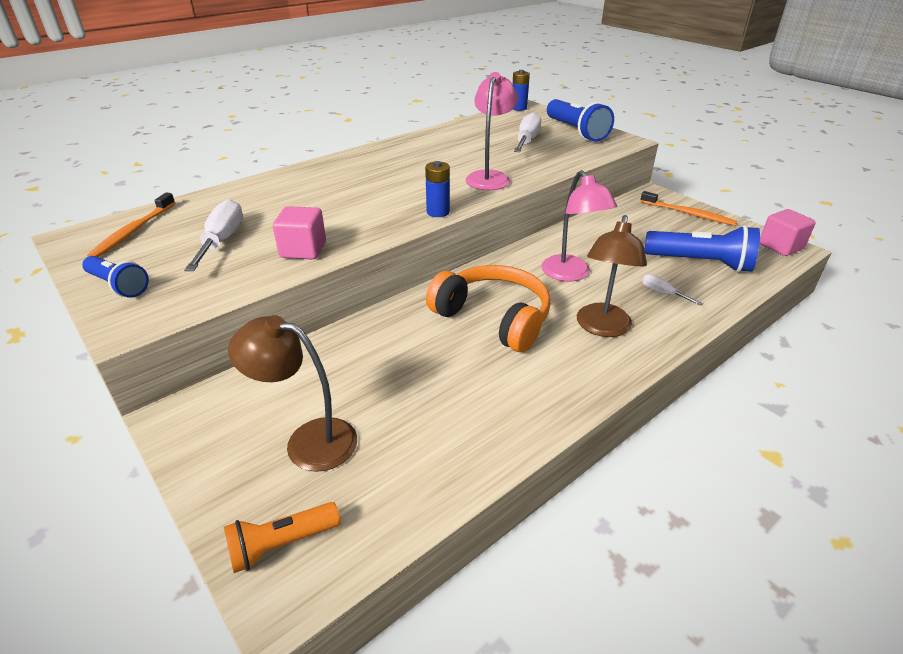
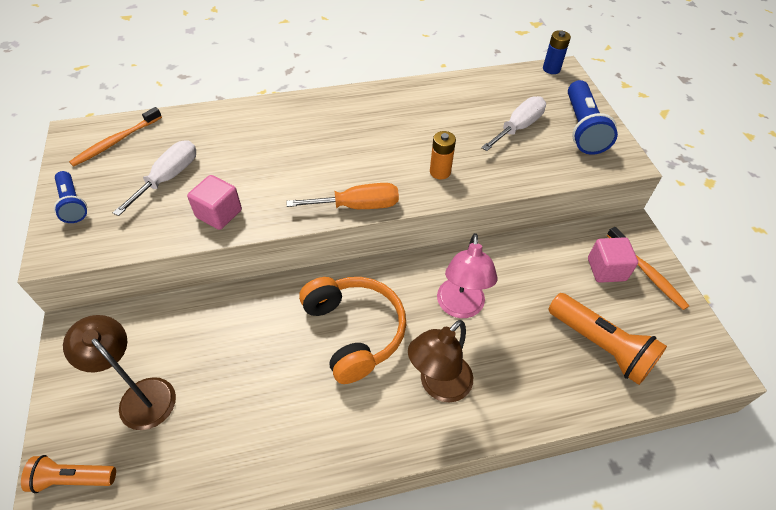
camera: 25 degrees right, 15 degrees up
(438, 212) = (357, 206): blue battery -> orange screwdriver
(490, 177) = (440, 172): pink lamp -> orange battery
(663, 293) = (529, 369): white screwdriver -> none
(700, 263) = (600, 346): blue flashlight -> orange flashlight
(780, 246) = (711, 359): pink cube -> pink cube (606, 269)

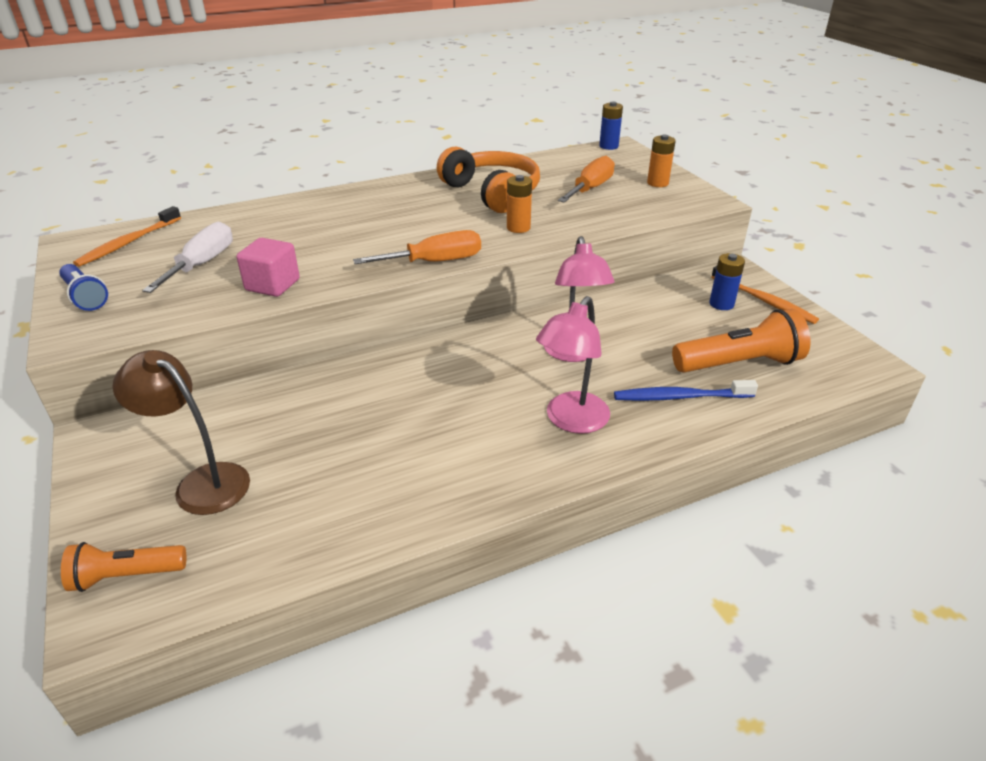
camera: 10 degrees left, 15 degrees down
(355, 331) = (457, 389): orange headphones -> orange headphones (492, 192)
(438, 386) = (571, 421): brown lamp -> pink lamp
(518, 127) = (590, 188): white screwdriver -> orange screwdriver
(537, 375) = (679, 397): none -> blue toothbrush
(582, 128) = (657, 183): blue flashlight -> orange battery
(600, 346) = (739, 364): orange flashlight -> orange flashlight turned 45 degrees counterclockwise
(606, 269) = (721, 304): pink cube -> blue battery

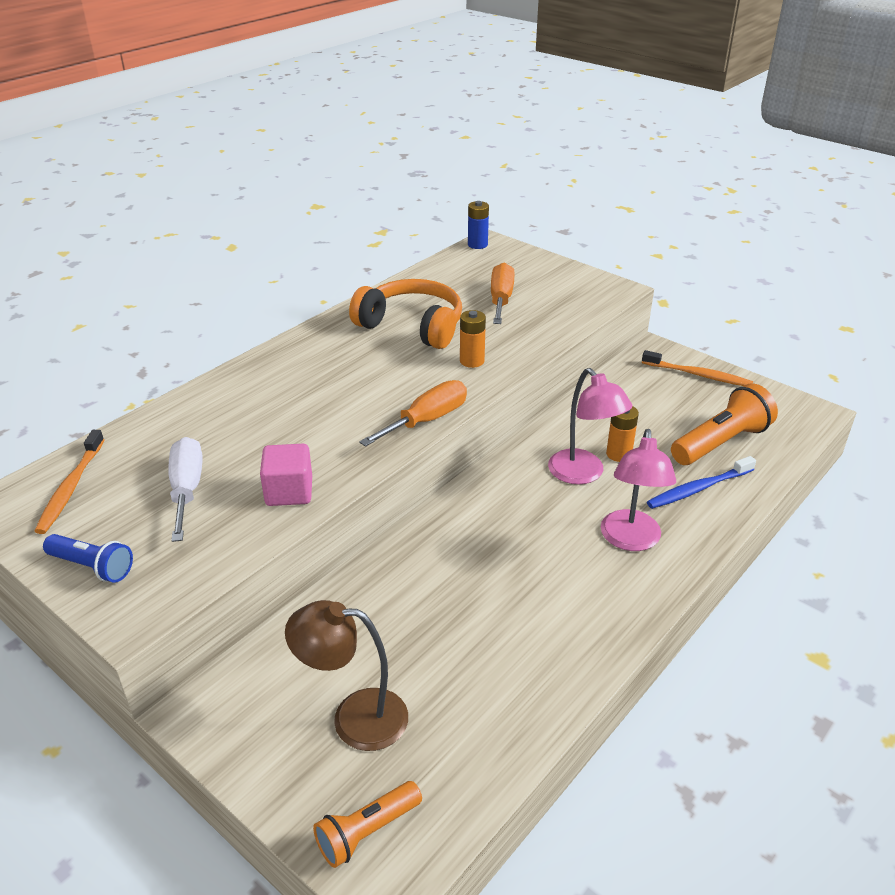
camera: 25 degrees left, 0 degrees up
(657, 183) = (556, 279): orange battery -> orange battery (619, 454)
(721, 304) = (667, 388): blue battery -> none

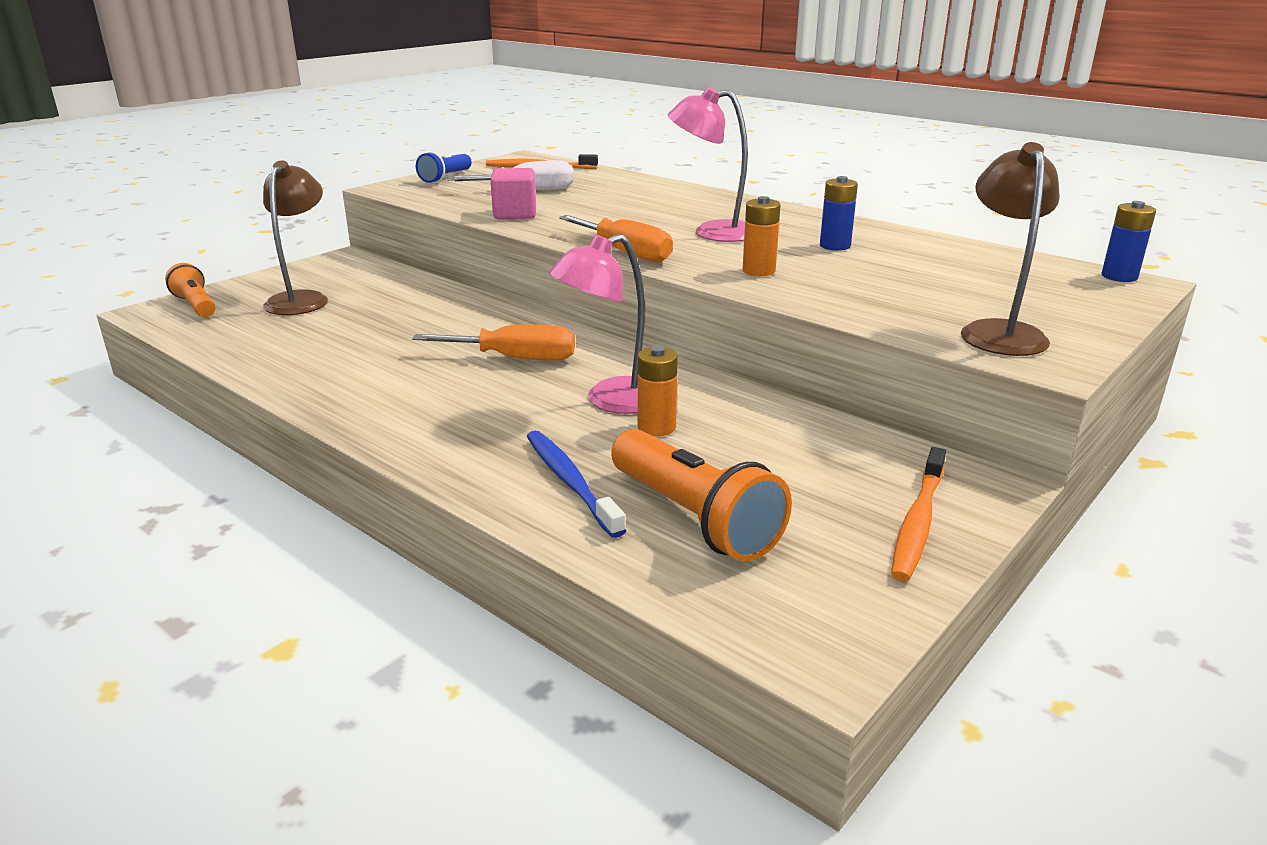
camera: 90 degrees right, 10 degrees down
(412, 326) = (835, 246): orange headphones -> blue battery
(501, 299) = (941, 287): orange screwdriver -> orange screwdriver (515, 358)
(575, 294) = (998, 332): none -> brown lamp
(630, 540) = (471, 422): pink lamp -> pink lamp (712, 232)

